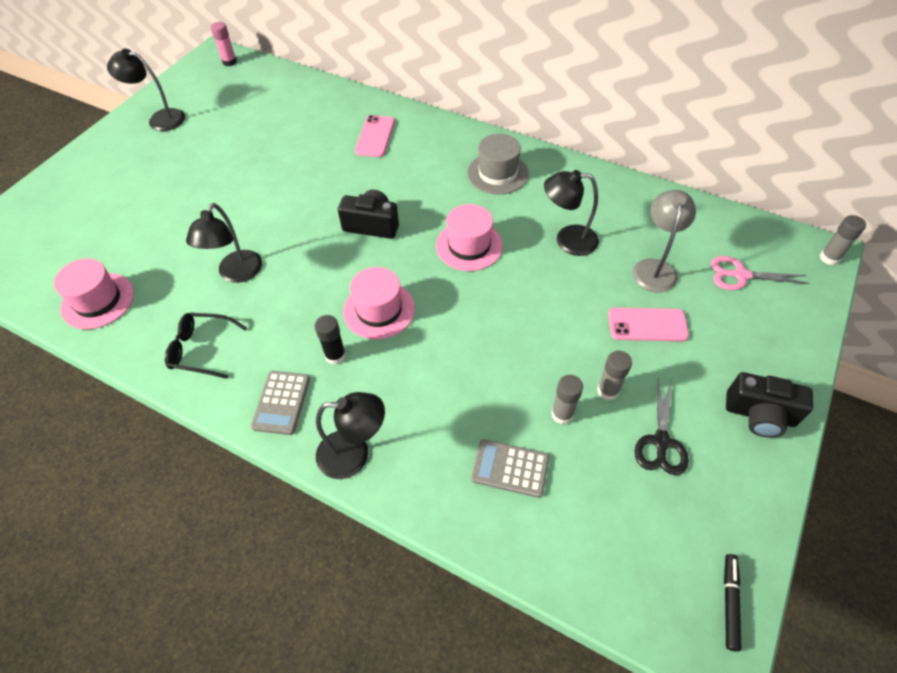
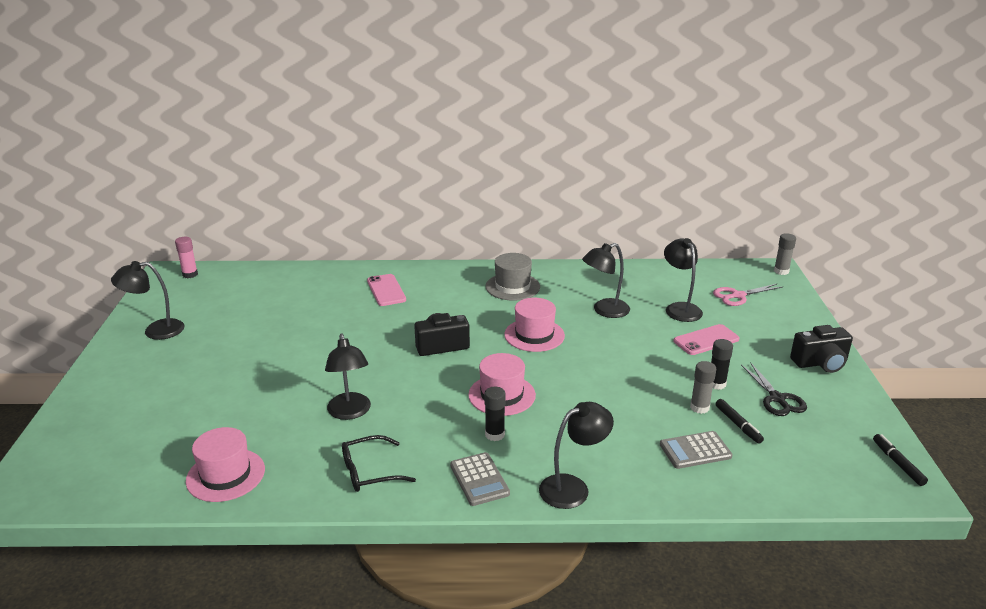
camera: 30 degrees left, 25 degrees down
(585, 457) = (738, 425): none -> black marker
(608, 391) = (716, 384): grey glue stick -> black glue stick
(654, 268) = (680, 308): grey lamp -> black lamp

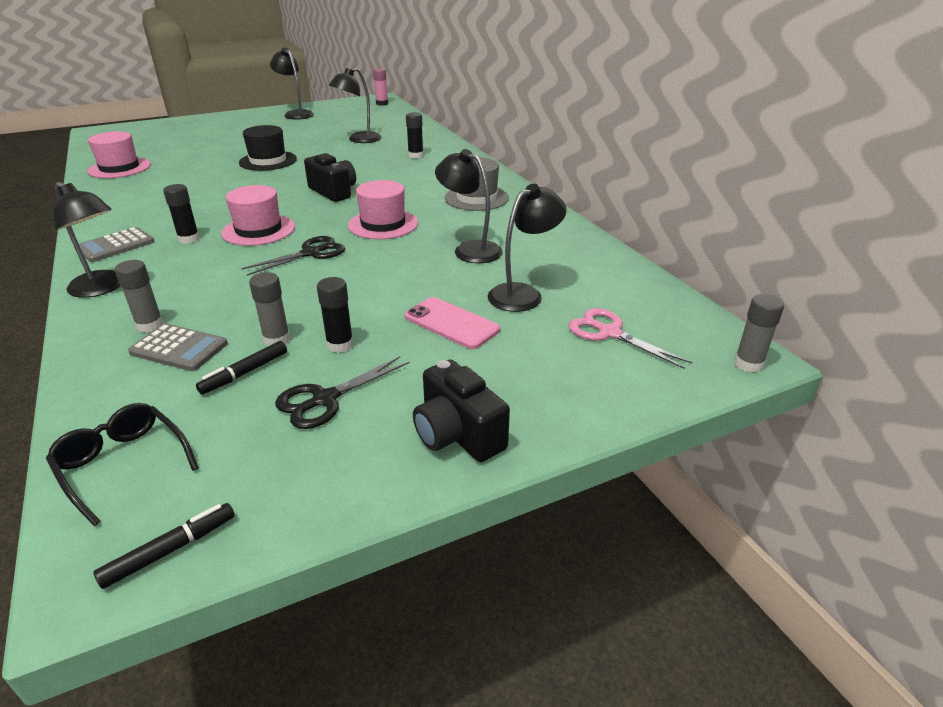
camera: 65 degrees right, 5 degrees up
(314, 369) = (268, 161): none -> black hat
(350, 412) = (209, 183): black lamp -> black lamp (359, 140)
(369, 472) = (125, 206): black glasses -> black glasses (123, 465)
(386, 290) = (415, 156): pink phone -> black glue stick
(568, 375) = (311, 253): none -> black scissors
(654, 463) = (150, 325): none -> grey glue stick
(695, 450) = (179, 348): grey calculator -> grey calculator turned 150 degrees clockwise

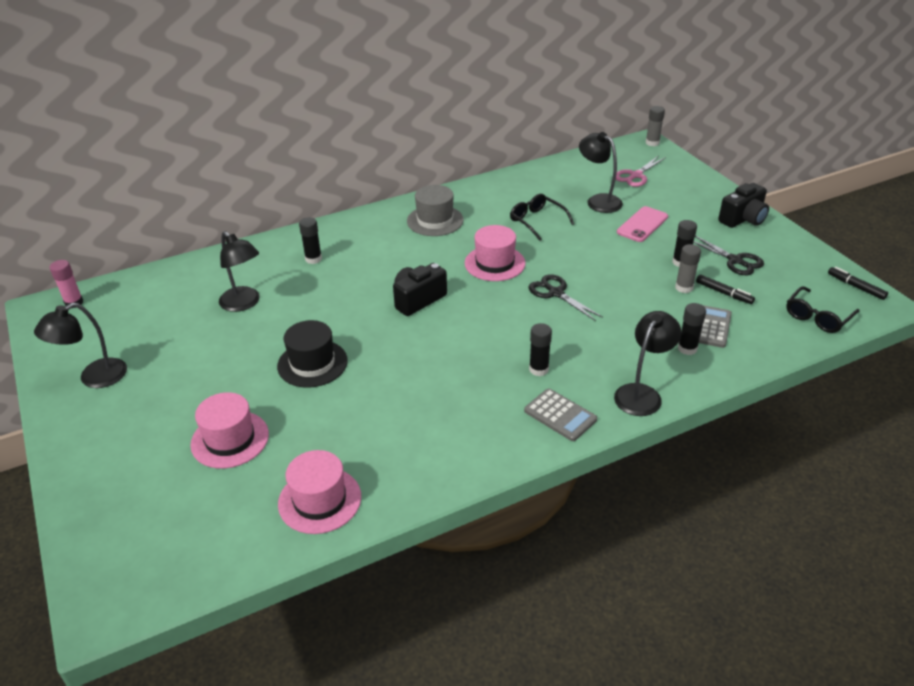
camera: 90 degrees left, 5 degrees up
(150, 325) = (687, 348): grey glue stick -> black glue stick
(258, 230) = (514, 330): pink hat -> pink hat (230, 439)
(470, 249) = (537, 221): black lamp -> black glasses

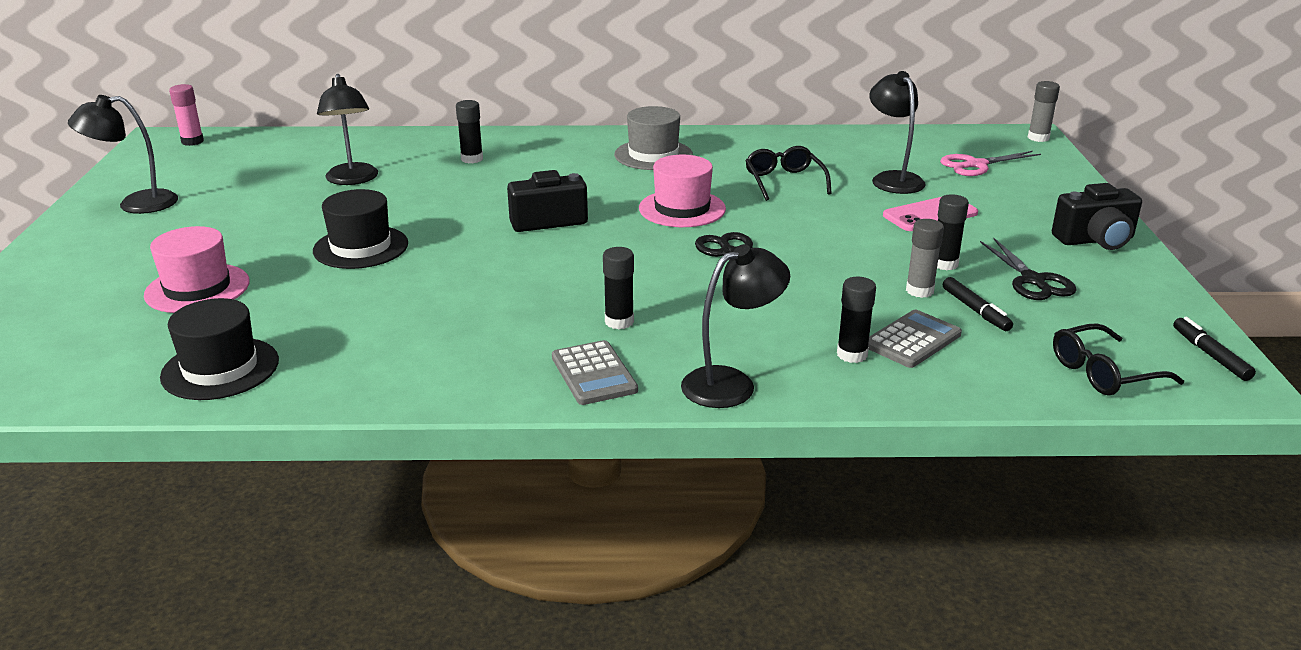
camera: 25 degrees right, 10 degrees down
(319, 500) = (220, 368): pink hat -> black hat

